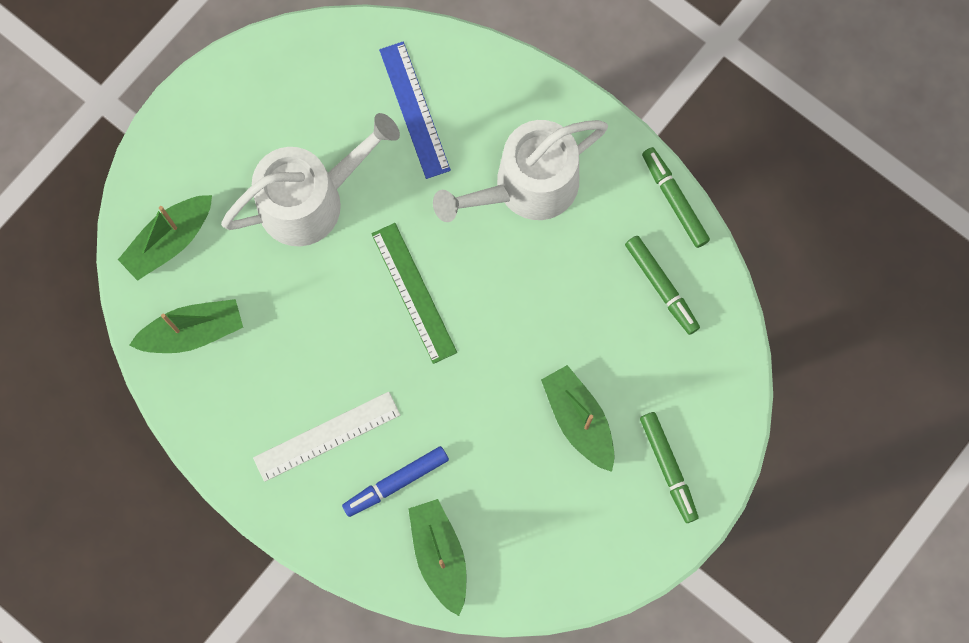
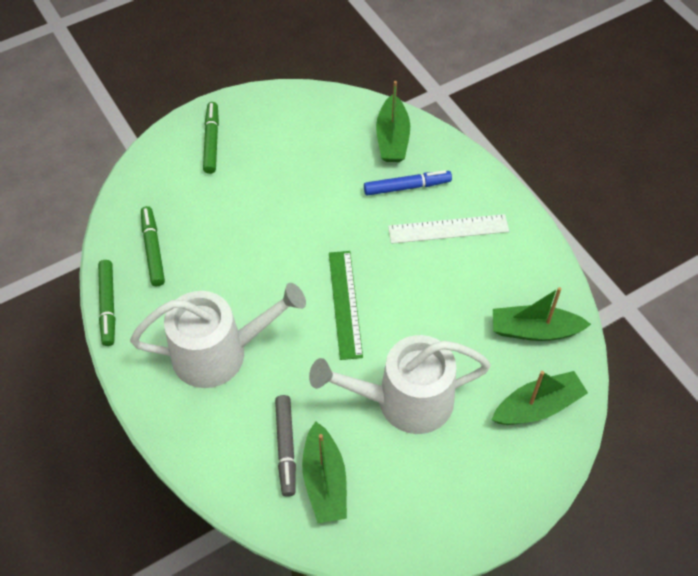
camera: 160 degrees left, 20 degrees down
(414, 109) = (286, 447): blue ruler -> grey marker
(578, 420) = (259, 186): green boat -> green boat (325, 481)

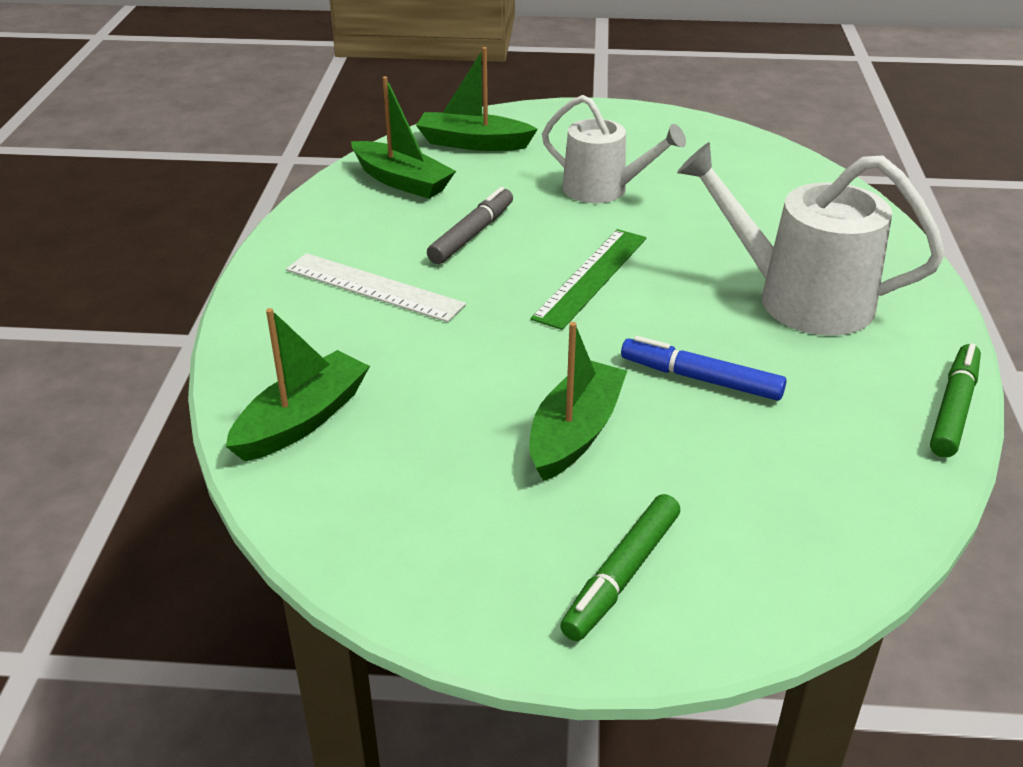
camera: 145 degrees left, 20 degrees down
(153, 249) = (842, 448): green marker -> none
(286, 447) = (768, 206): grey marker -> grey marker (472, 234)
(325, 481) = (742, 176): green boat -> green boat (575, 433)
(404, 401) = (603, 189): white watering can -> white watering can, size x0.66
(407, 187) = (365, 351): blue marker -> blue marker (700, 379)

